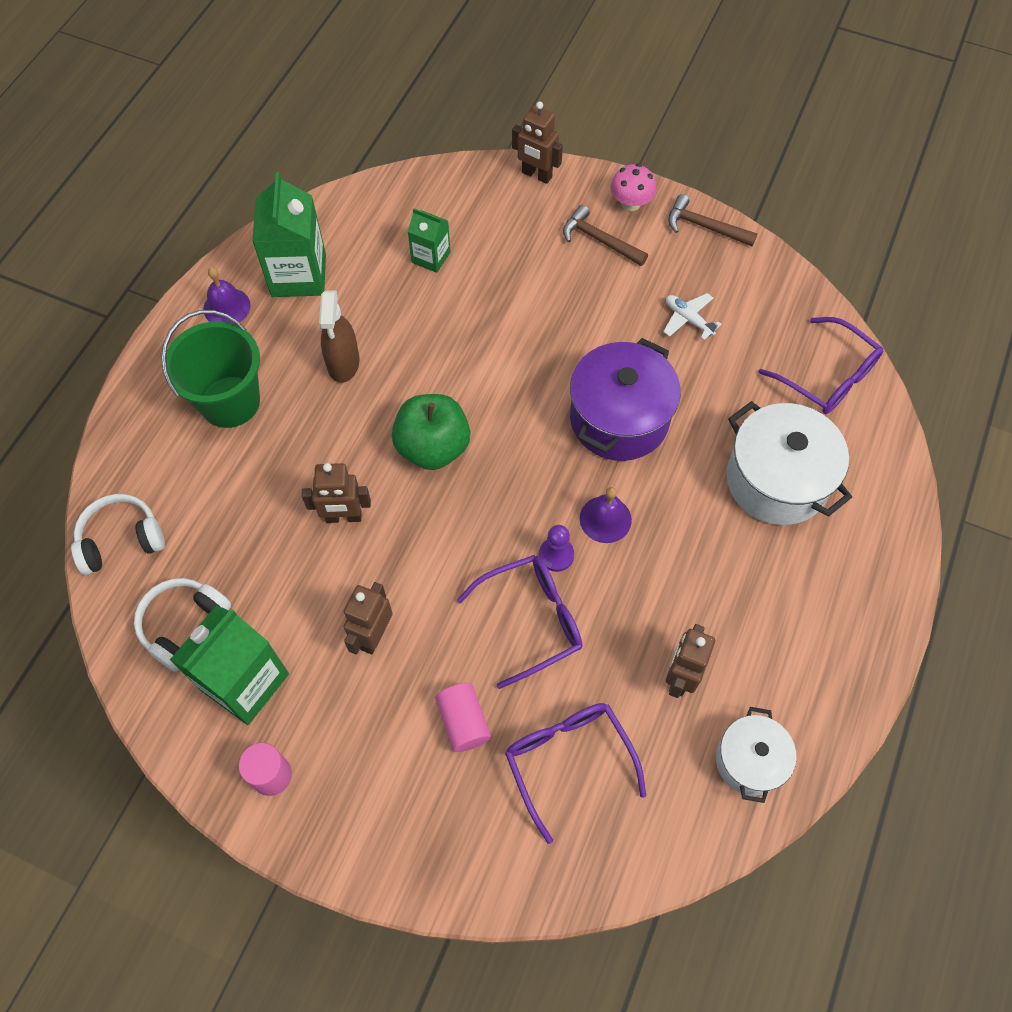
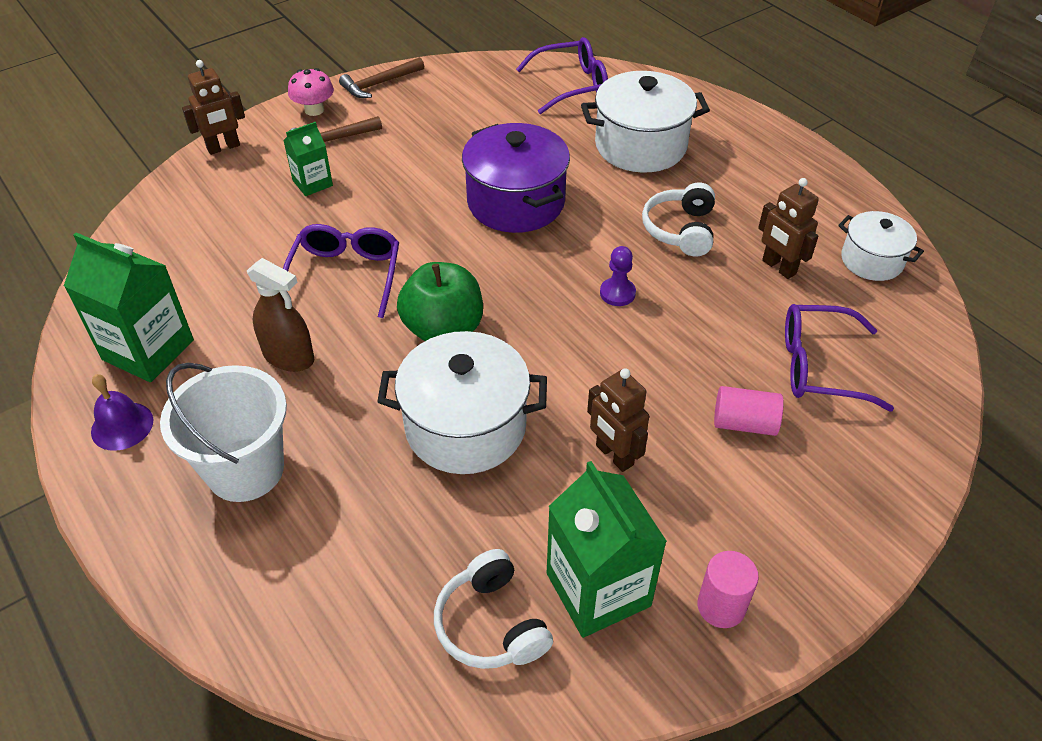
camera: 60 degrees left, 15 degrees down
(121, 540) = (333, 649): white headphones -> white headphones (680, 230)
(230, 402) = (245, 470): green bucket -> white bucket
(343, 517) = (465, 427): brown robot -> white pot
(431, 257) = (235, 247): green carton -> green carton (312, 183)
(532, 620) = (670, 335): purple glasses -> purple glasses (346, 275)
(605, 519) = (604, 249): purple bell -> none
(688, 319) = (457, 127): white plane -> none

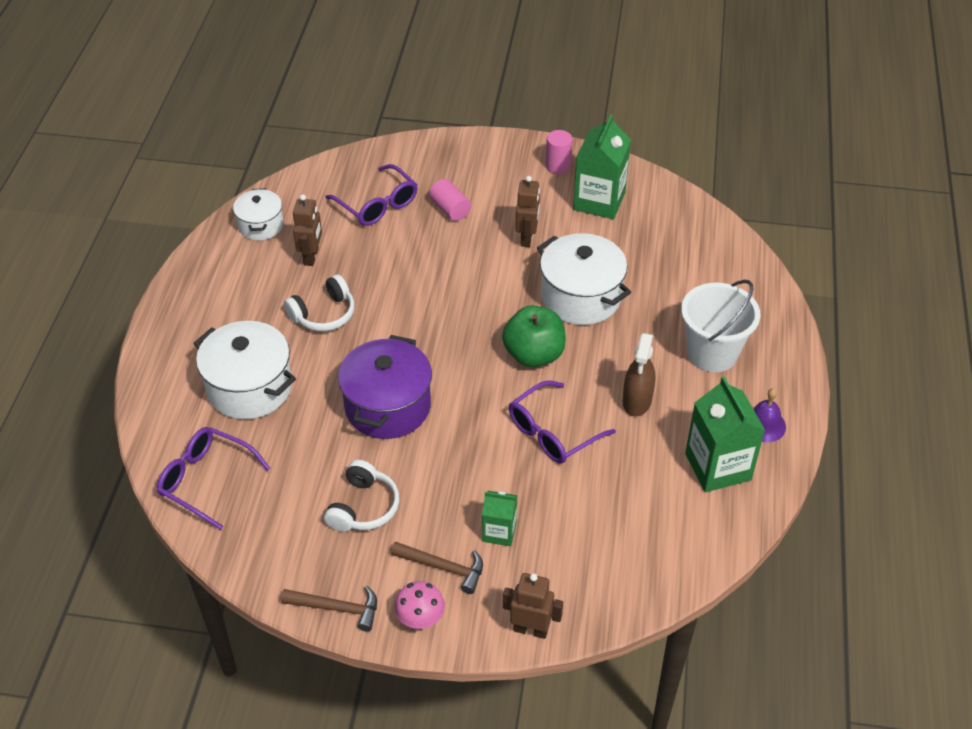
camera: 135 degrees left, 0 degrees up
(289, 356) = (637, 401): brown spray bottle -> brown spray bottle turned 150 degrees counterclockwise
(491, 624) = (656, 219): white headphones -> white headphones (363, 507)
(617, 293) = (414, 305): purple pawn -> none

